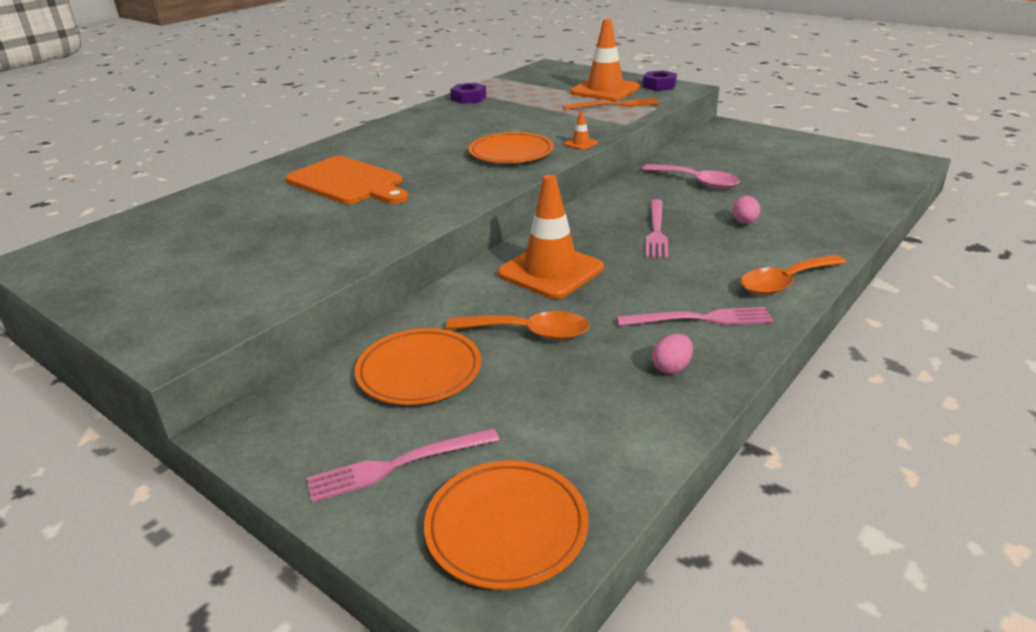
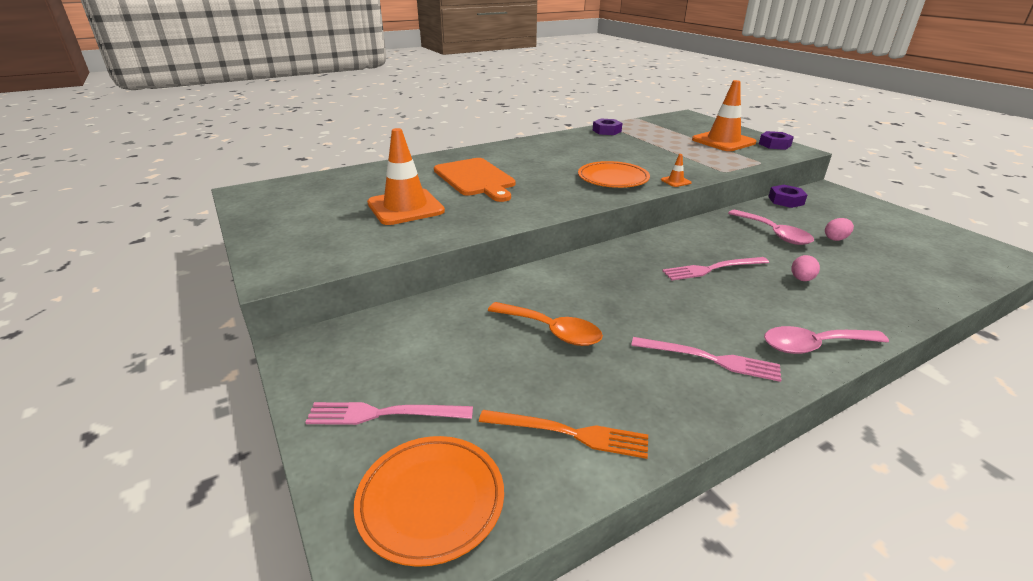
camera: 20 degrees right, 0 degrees up
(419, 371) = (448, 340): orange plate -> none
(550, 271) = (600, 283): orange traffic cone -> orange traffic cone (405, 207)
(615, 105) = (725, 154): orange fork -> orange fork (569, 433)
(656, 231) = (712, 269): pink fork -> pink fork turned 45 degrees clockwise
(671, 368) = (658, 398): pink egg -> pink egg (835, 239)
(691, 145) = (785, 200): none -> purple nut
(785, 282) = (813, 346): orange spoon -> pink spoon

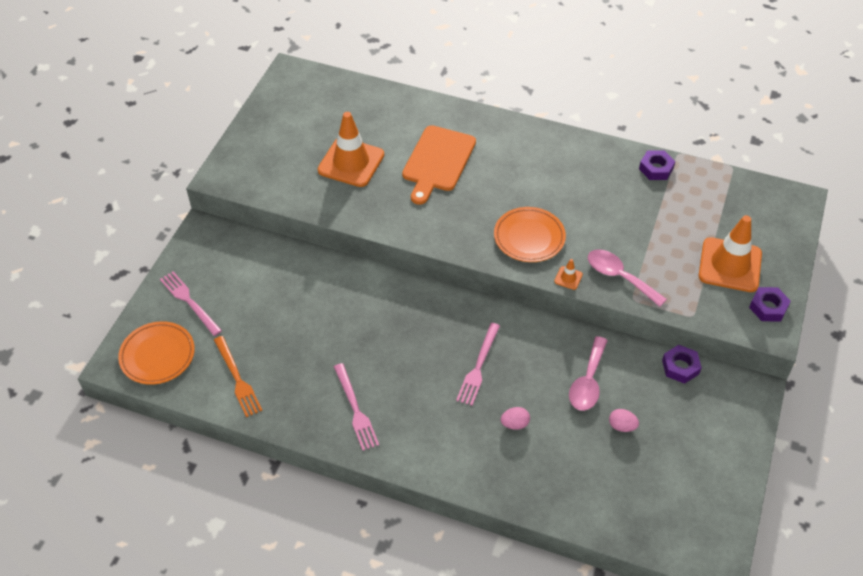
camera: 50 degrees right, 20 degrees up
(551, 331) = (315, 323): orange spoon -> none
(712, 269) = (478, 366): pink fork -> pink fork turned 105 degrees counterclockwise
(813, 346) = (420, 456): pink spoon -> pink spoon (619, 277)

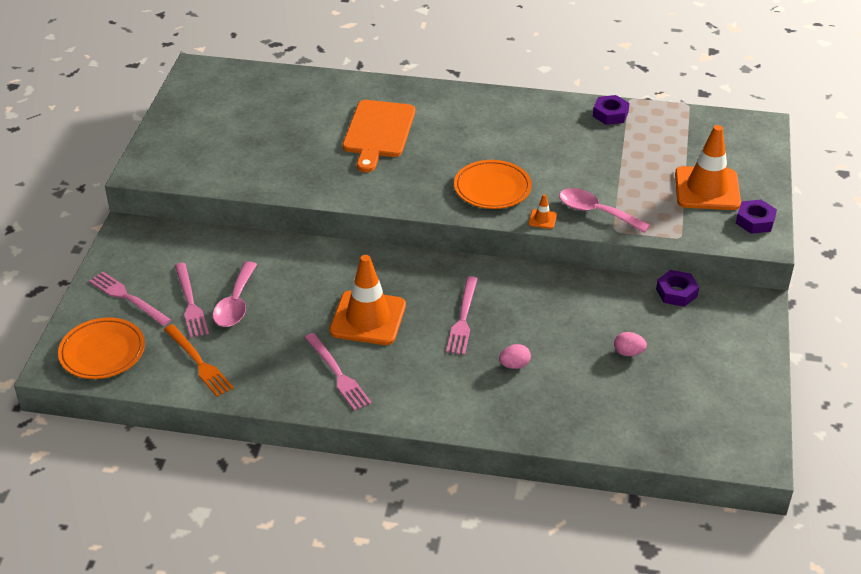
camera: 10 degrees left, 10 degrees down
(242, 314) = (190, 303): none -> pink fork
(351, 162) = (284, 143): orange traffic cone -> orange traffic cone (368, 318)
(588, 382) = (583, 318): pink spoon -> pink spoon (235, 303)

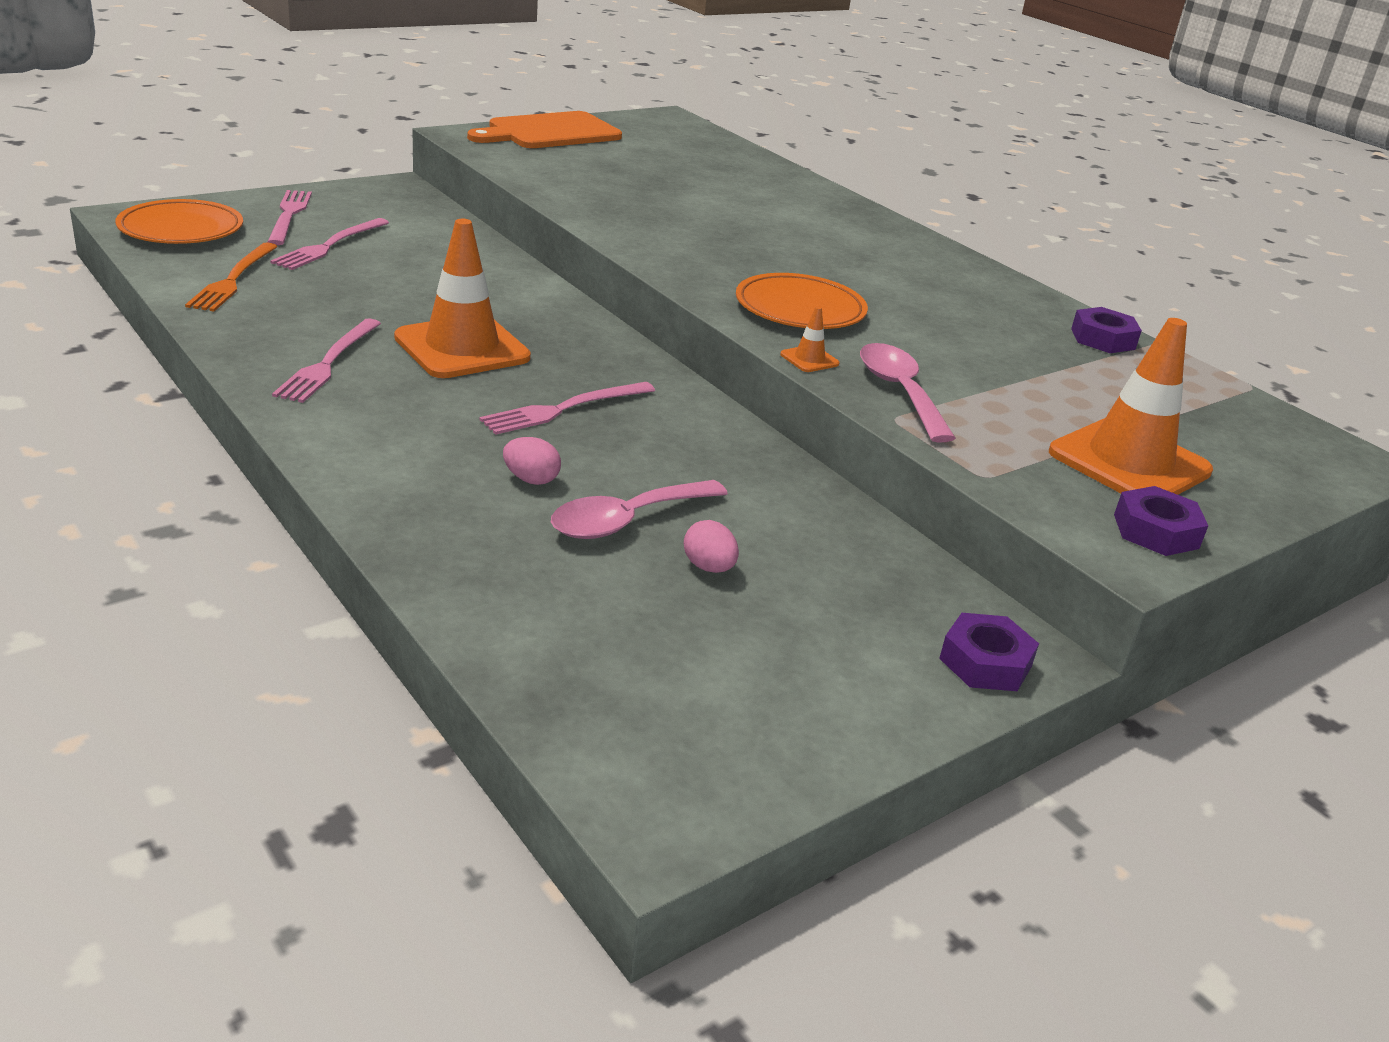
camera: 40 degrees right, 10 degrees down
(235, 303) = (366, 268): pink spoon -> pink spoon (626, 520)
(378, 132) = (757, 218): orange cutting board -> orange cutting board (549, 132)
(676, 292) = (910, 560): purple nut -> purple nut (985, 662)

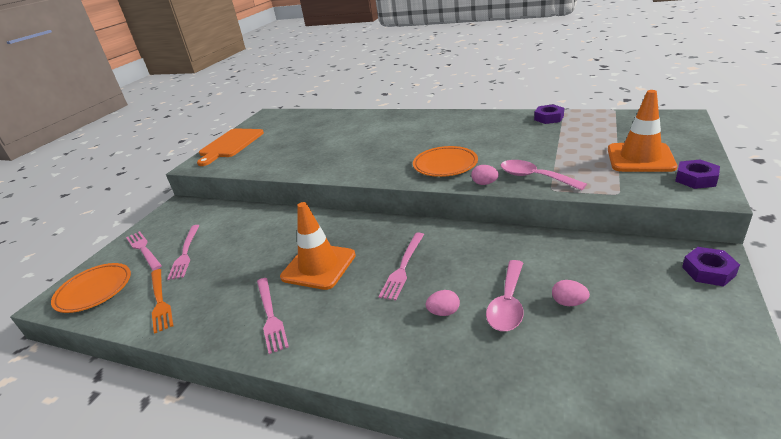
camera: 25 degrees left, 0 degrees up
(809, 359) = (484, 183): orange traffic cone -> pink egg

